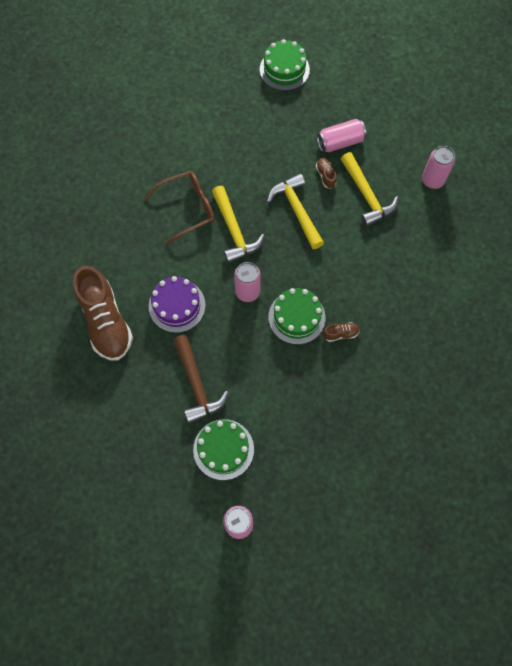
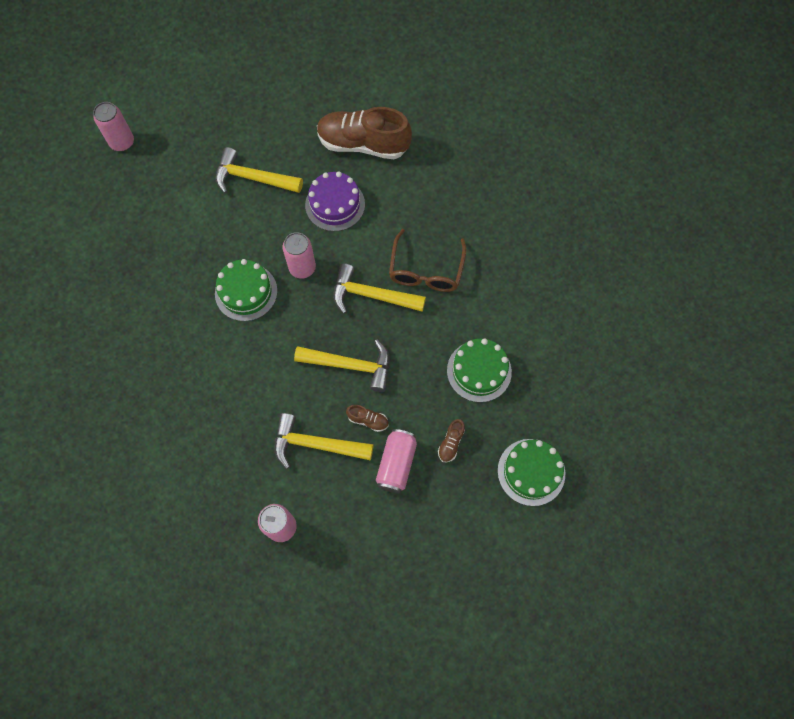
camera: 125 degrees right, 0 degrees up
(196, 384) = (253, 178): brown hammer -> yellow hammer
(223, 449) = (185, 166): green cake -> green cake (479, 371)
(340, 334) = (201, 318): brown shoe -> brown shoe (451, 443)

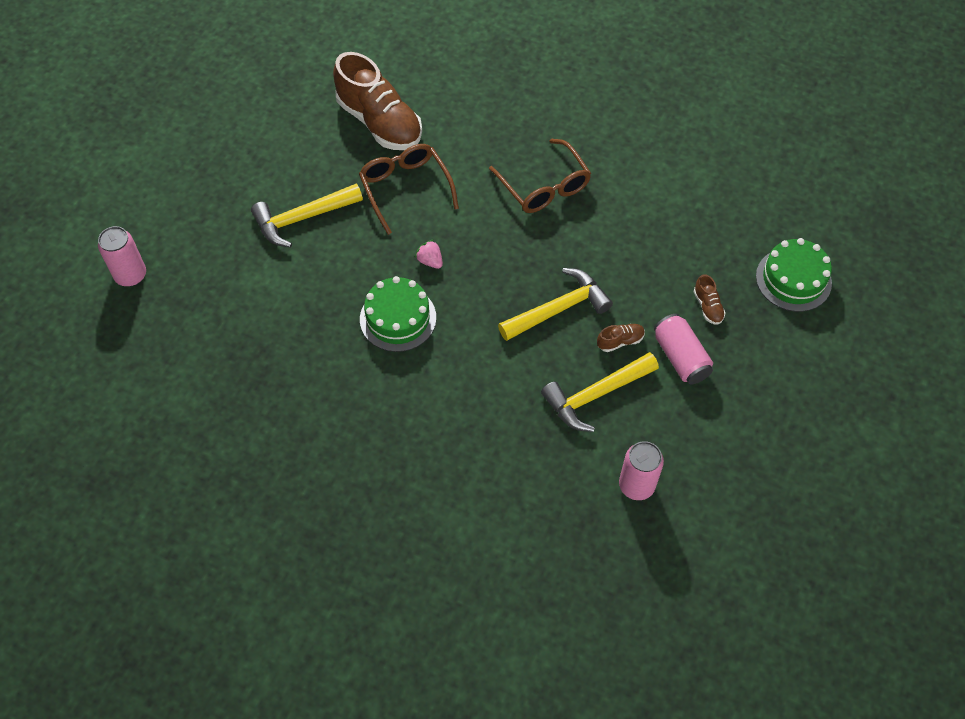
camera: 40 degrees left, 10 degrees down
(302, 268) = (430, 261): pink can -> pink strawberry
(335, 204) = (405, 189): purple cake -> brown glasses
(363, 144) = (380, 122): brown shoe -> brown shoe turned 105 degrees counterclockwise
(372, 295) = (517, 239): yellow hammer -> none
(479, 371) = (671, 233): green cake -> none

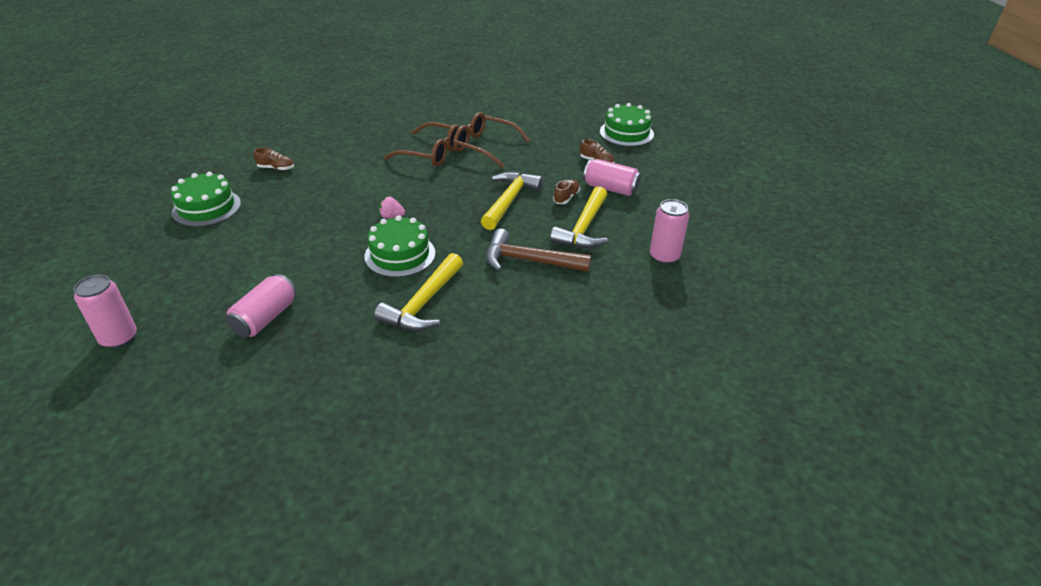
camera: 40 degrees left, 20 degrees down
(241, 324) = (265, 318): none -> pink can
(284, 147) = (206, 207): none -> green cake
(302, 218) = (262, 237): yellow hammer -> yellow hammer (423, 303)
(380, 122) = (276, 168): brown shoe -> brown shoe, size x0.40
(405, 189) = (332, 190): brown glasses -> brown glasses (484, 146)
(503, 403) = (529, 261): none -> brown hammer

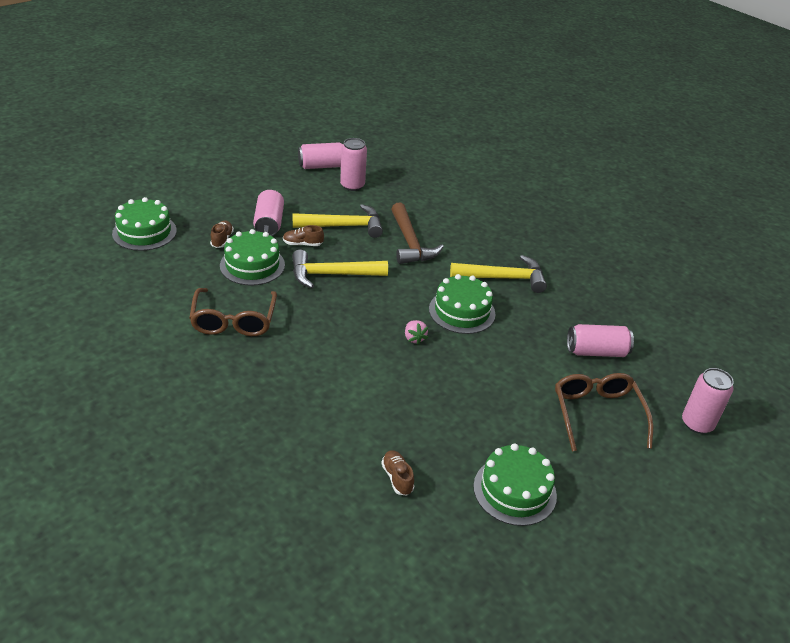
camera: 120 degrees left, 0 degrees up
(431, 153) = (274, 356): brown glasses -> brown glasses (597, 414)
(550, 167) = (252, 265): none -> green cake
(716, 247) = (322, 166): none -> pink can

